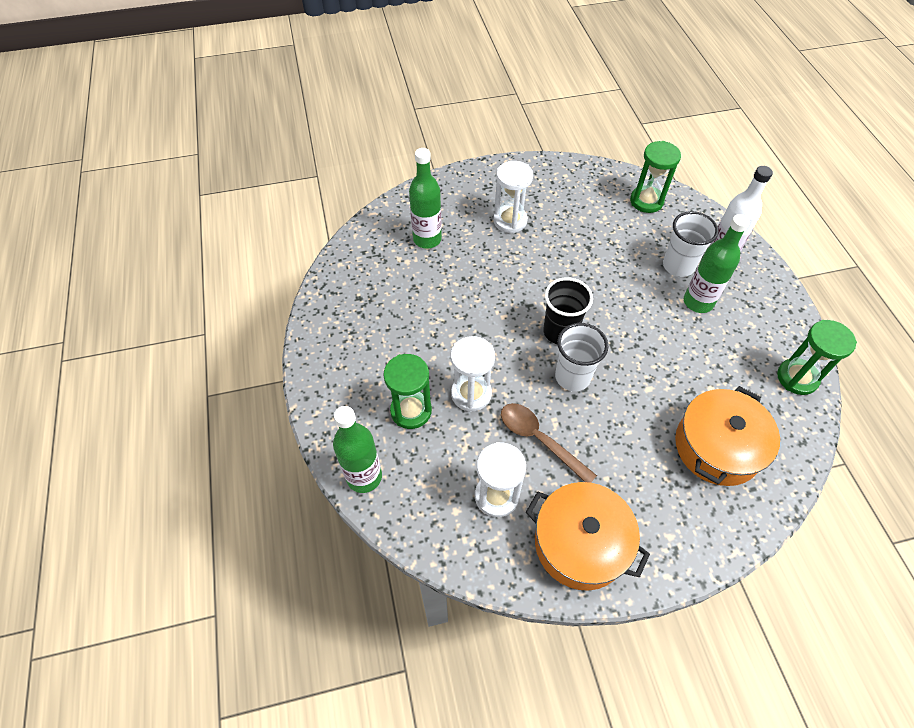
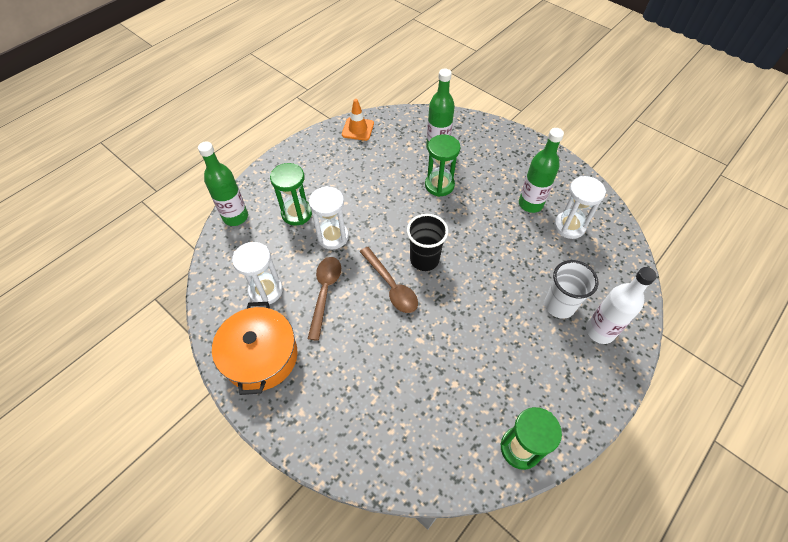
camera: 55 degrees right, 0 degrees up
(337, 289) = (358, 129): none -> orange traffic cone
(510, 221) = (498, 180): white hourglass -> white hourglass (569, 226)
(572, 377) = (391, 286): white cup -> brown spoon
(646, 201) = (606, 252): green hourglass -> green hourglass (439, 185)
(698, 302) = (534, 336): green bottle -> green bottle (530, 204)
(717, 447) = (402, 412): orange pot -> none

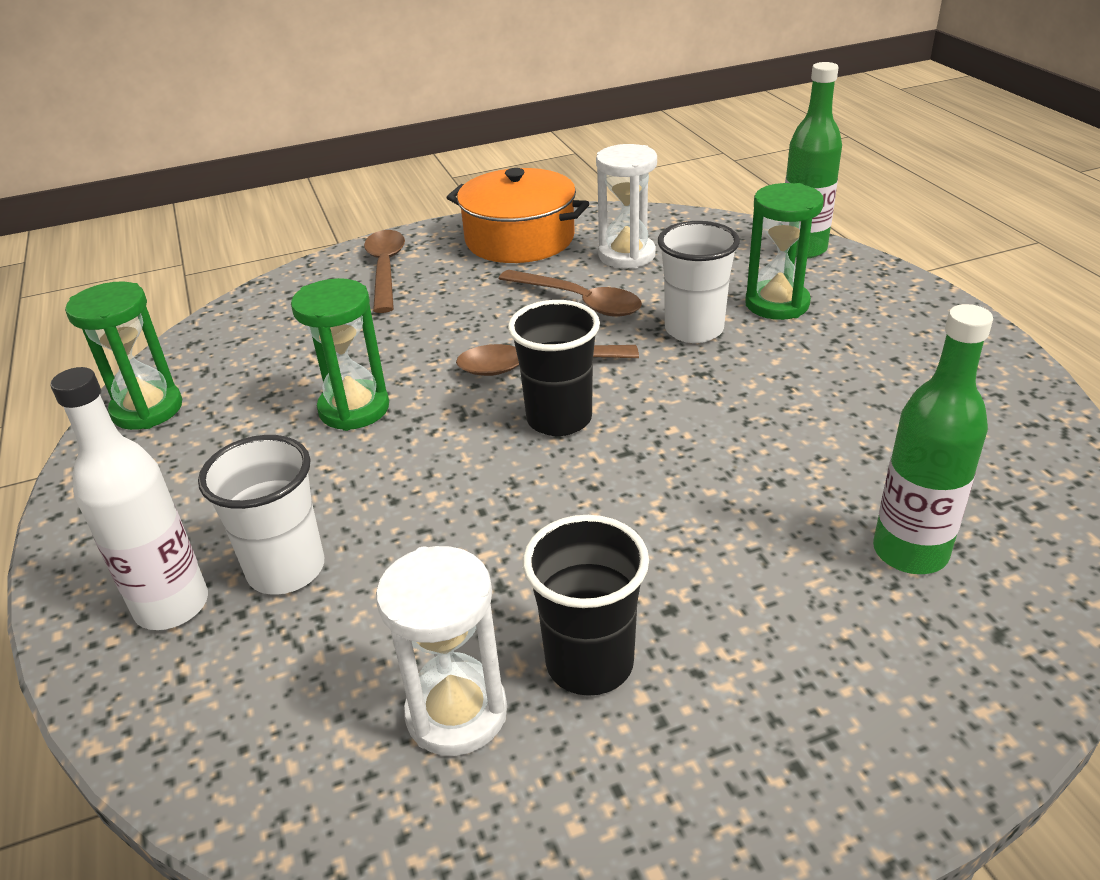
camera: 120 degrees right, 20 degrees down
(326, 417) = (385, 269): none -> brown spoon
(332, 236) = (694, 330): white hourglass -> white cup
(358, 129) = (1030, 429): orange traffic cone -> none
(439, 185) = (758, 507): green hourglass -> green hourglass (354, 409)
(530, 204) = (589, 663): green bottle -> black cup

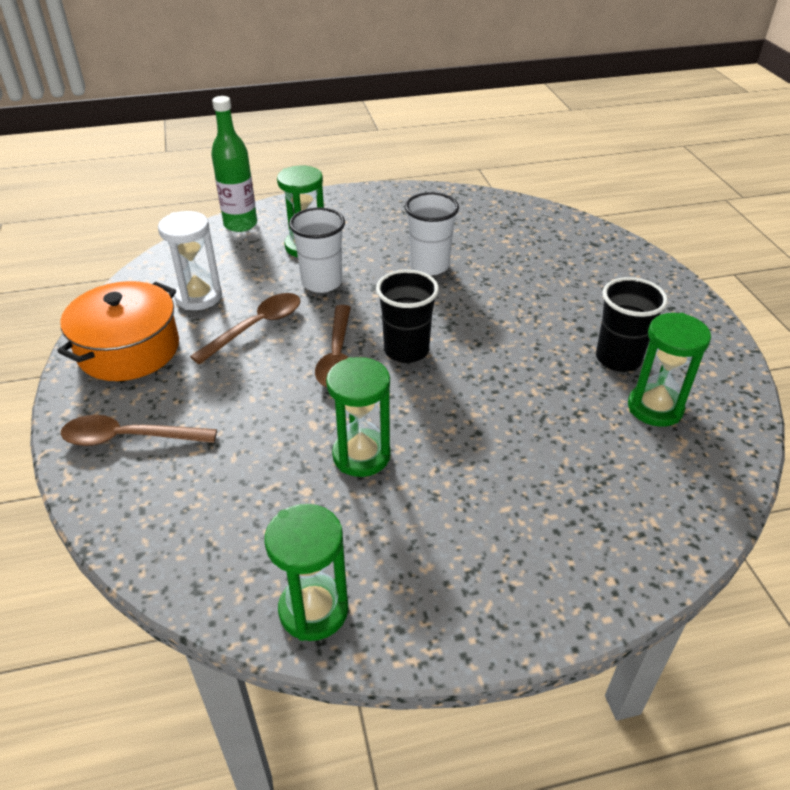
camera: 85 degrees left, 5 degrees up
(172, 606) = (578, 548): white bottle -> none
(286, 569) = (544, 486): white cup -> white cup (429, 266)
(456, 713) = (655, 408): white hourglass -> green hourglass
(910, 552) = (543, 253): green bottle -> none

